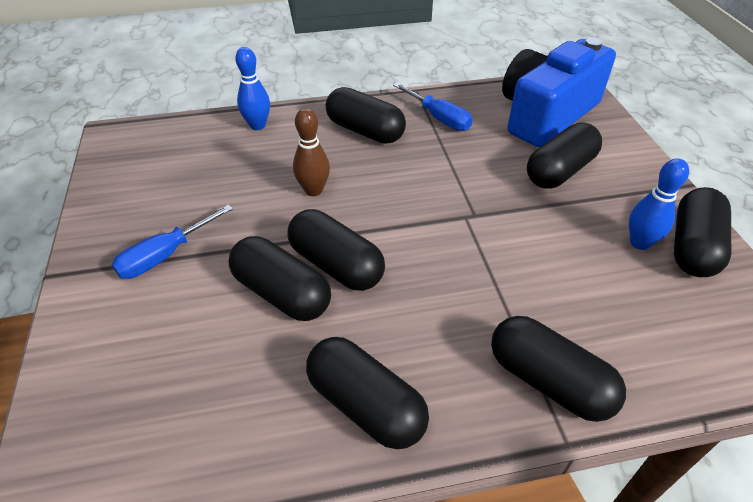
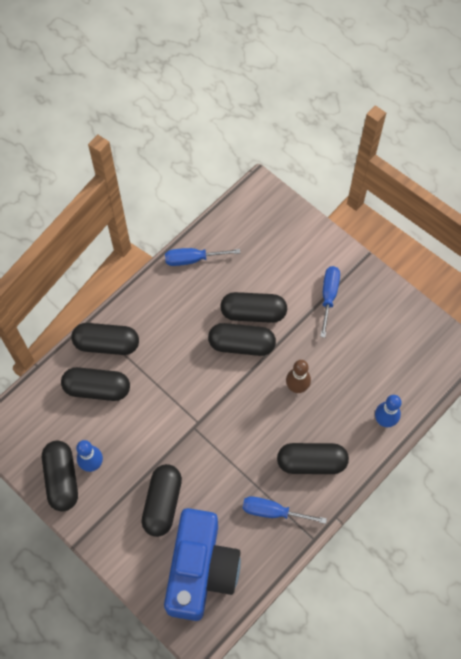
camera: 145 degrees right, 20 degrees up
(294, 437) = (193, 259): none -> blue screwdriver
(365, 405) = (175, 287): black capsule -> black capsule (97, 388)

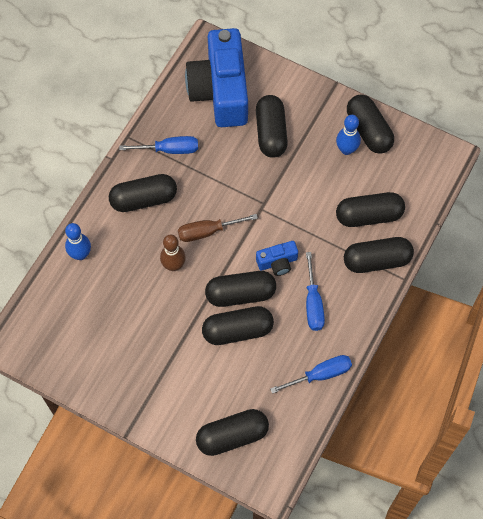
camera: 165 degrees right, 0 degrees up
(198, 365) = (277, 262): none -> blue camera
(256, 412) = (208, 231): none -> brown screwdriver
(281, 230) = (232, 436): none -> black capsule
(328, 297) = (161, 369): blue screwdriver -> blue screwdriver (313, 303)

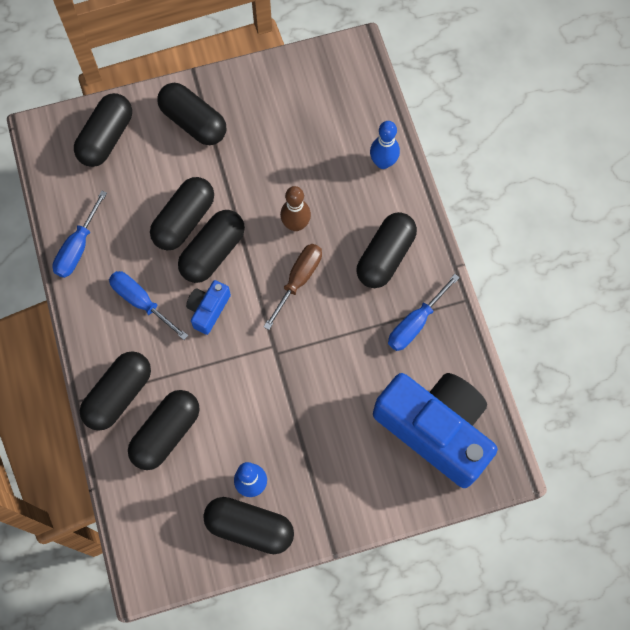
camera: 135 degrees right, 5 degrees up
(271, 133) = (341, 431): black capsule -> black capsule (194, 122)

